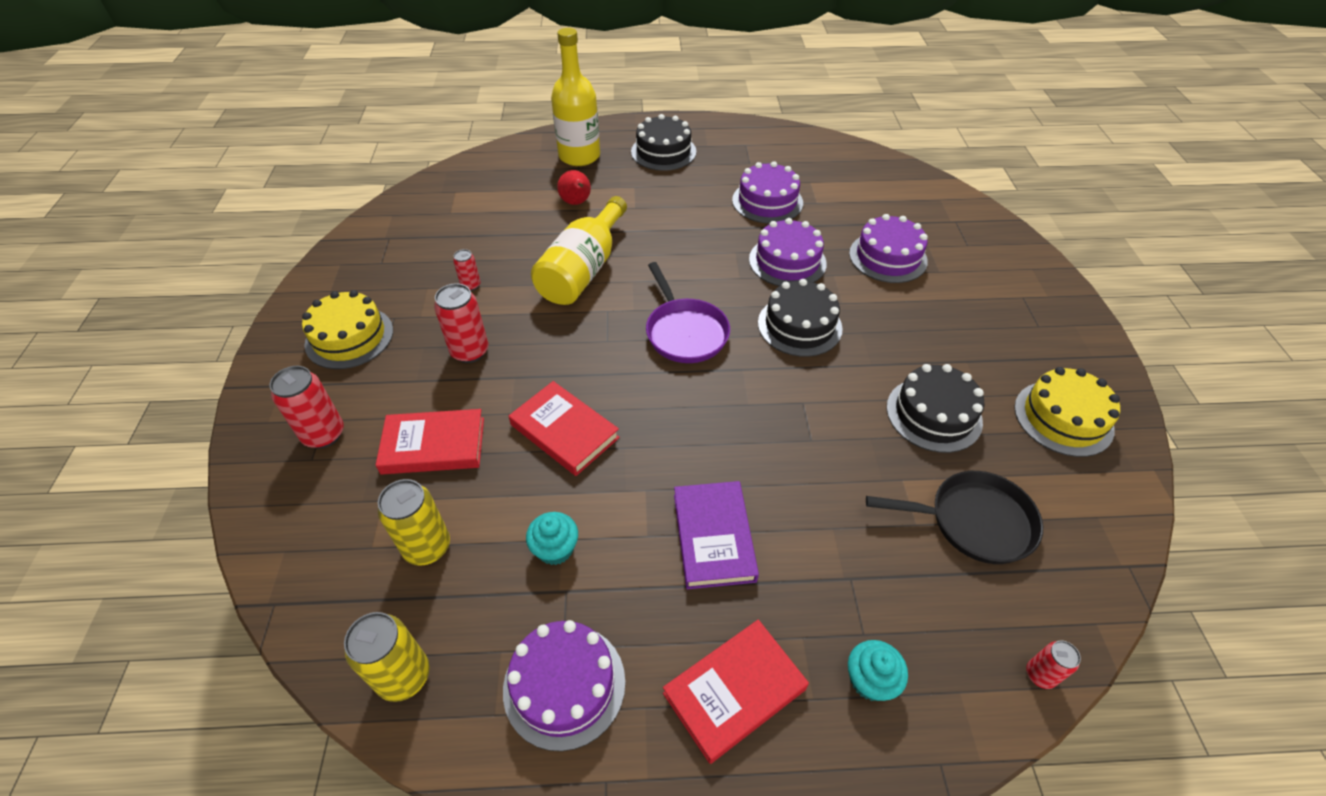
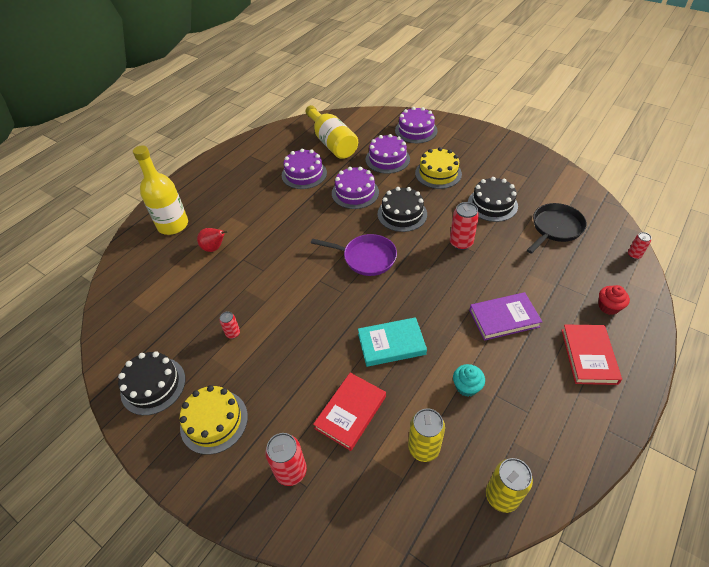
camera: 50 degrees left, 0 degrees up
(470, 351) = (290, 360): red can -> red can (461, 243)
(564, 431) = (391, 344): red book -> turquoise book
(564, 685) = (548, 422): purple cake -> purple cake (416, 130)
(583, 270) = (276, 274): yellow bottle -> yellow bottle (332, 143)
(663, 152) = (215, 189): black cake -> black cake (153, 385)
(713, 537) = (504, 318): purple book -> purple book turned 45 degrees counterclockwise
(870, 680) = (608, 306): turquoise cupcake -> red cupcake
(1063, 418) = (524, 170): yellow cake -> yellow cake (438, 173)

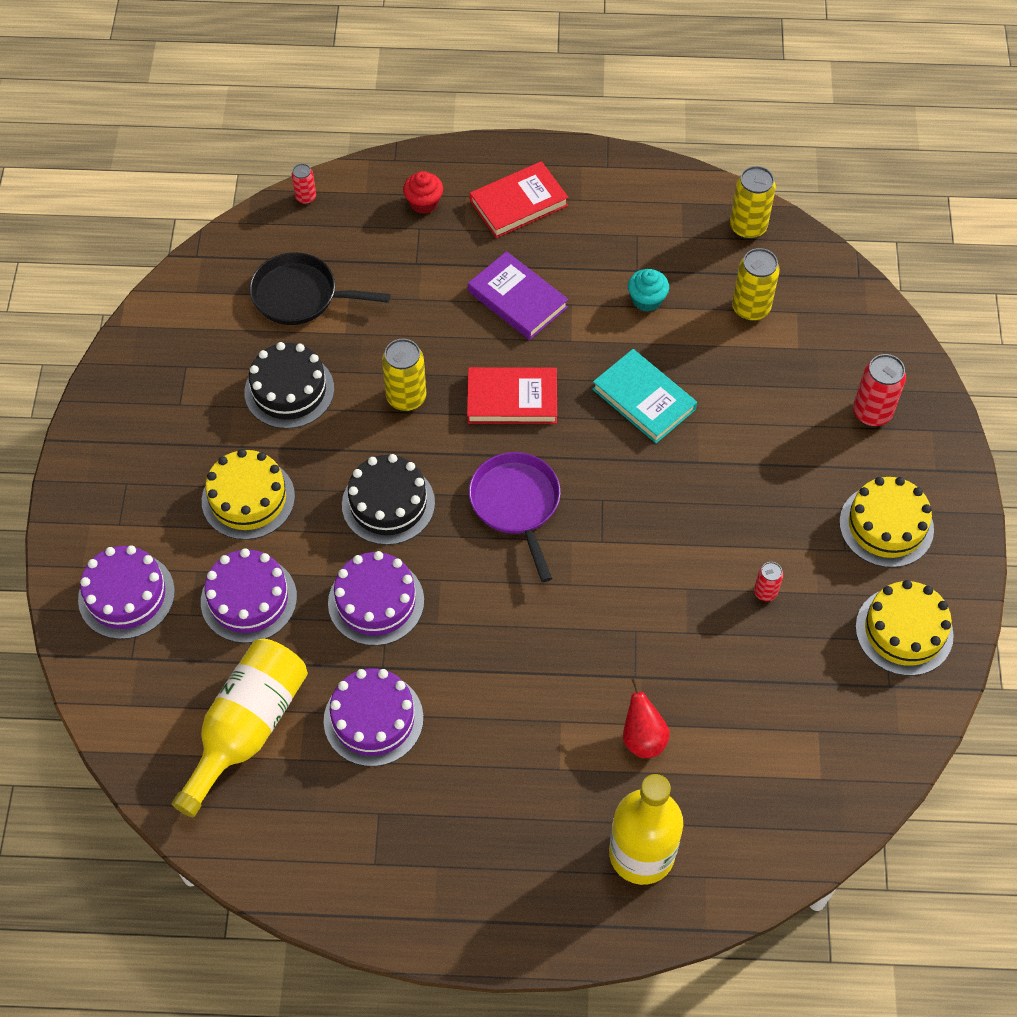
camera: 125 degrees left, 10 degrees up
(153, 385) = (904, 631): black cake -> yellow cake
(350, 412) = (765, 394): red book -> red book (512, 399)
(461, 243) = (406, 397): red can -> yellow can

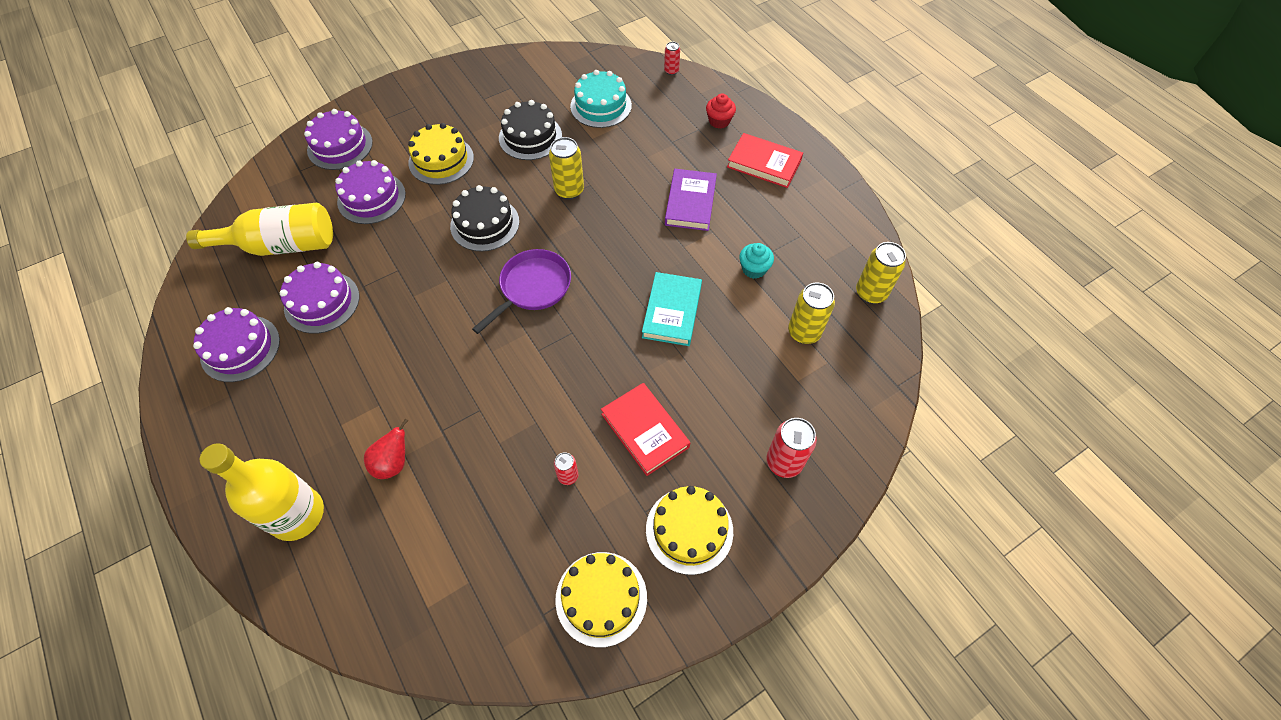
camera: 55 degrees right, 0 degrees up
(300, 295) = (601, 106): black pan -> turquoise cake
(376, 602) = (409, 257): purple cake -> purple cake (240, 348)
(512, 399) = (611, 241): red book -> red book (645, 430)

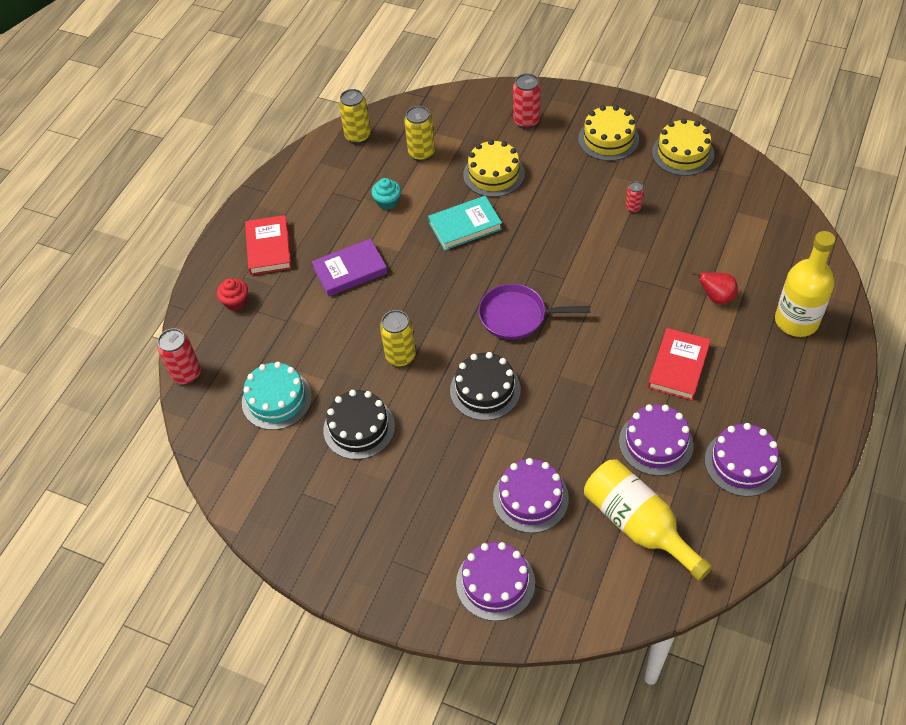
camera: 120 degrees left, 5 degrees down
(441, 160) = (443, 478): yellow cake -> yellow cake (494, 174)
(645, 430) = (568, 190): red book -> red book (678, 366)
(671, 71) = (186, 374): red can -> red can, size x1.78

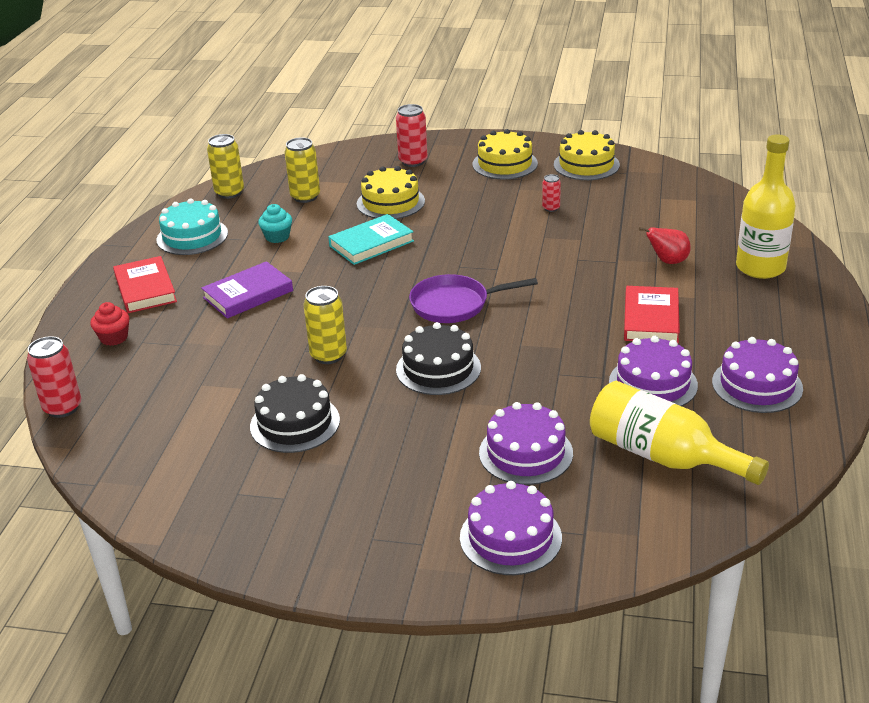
camera: 15 degrees left, 20 degrees down
(276, 399) = (184, 414): turquoise cake -> turquoise cake (192, 236)

